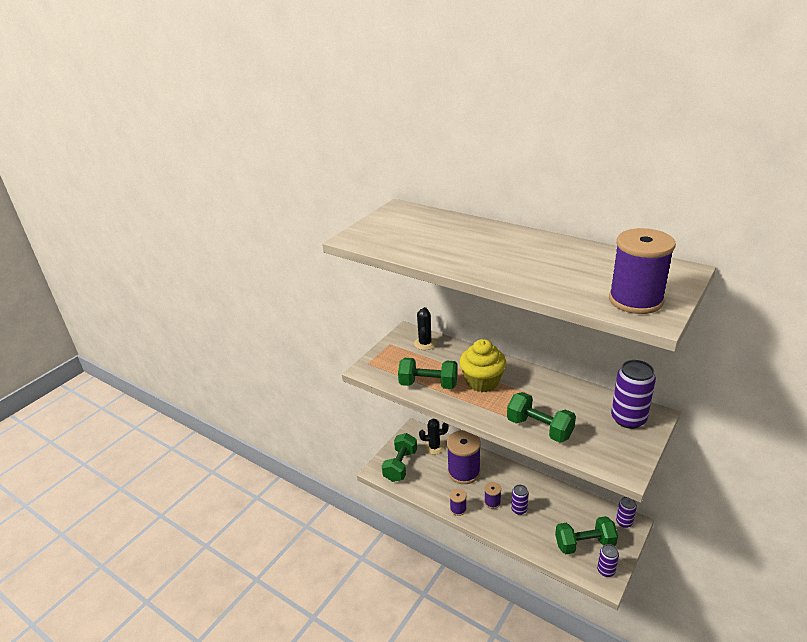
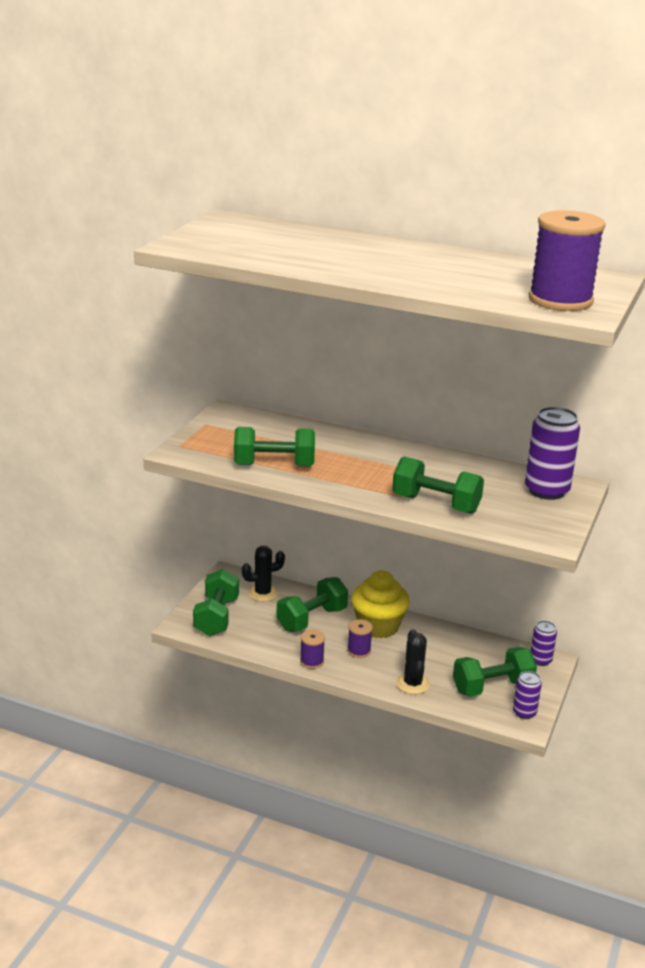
camera: 15 degrees left, 5 degrees down
(425, 343) = (257, 423): black cactus -> black cactus (412, 684)
(464, 472) = (312, 619): purple spool -> green dumbbell
(482, 382) = (348, 460): yellow cupcake -> yellow cupcake (378, 626)
(519, 509) = (397, 656): purple can -> none

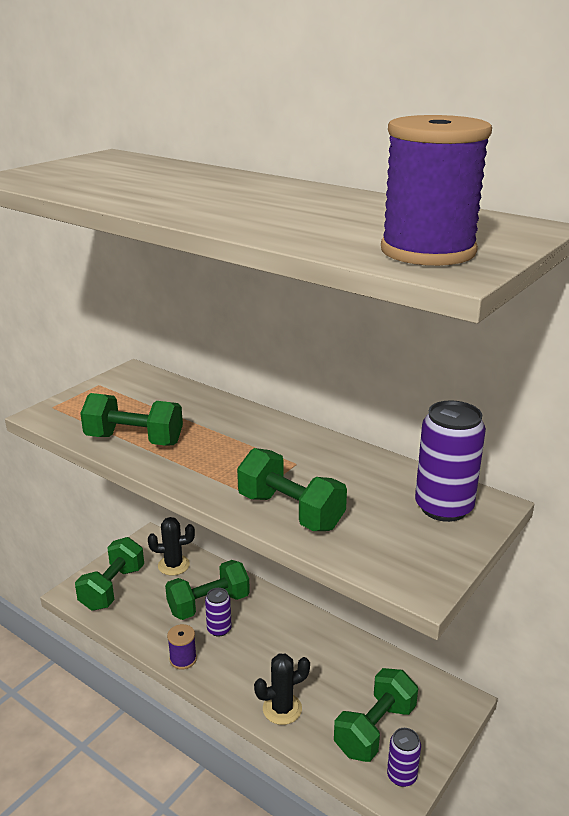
camera: 15 degrees right, 0 degrees up
(359, 651) = (240, 653): purple spool -> none
(378, 626) = (276, 623): yellow cupcake -> none
(412, 684) = (282, 709): black cactus -> black cactus turned 60 degrees clockwise
(492, 687) = (375, 729): green dumbbell -> green dumbbell turned 45 degrees counterclockwise
(540, 660) = (447, 699): purple can -> purple can (219, 629)

